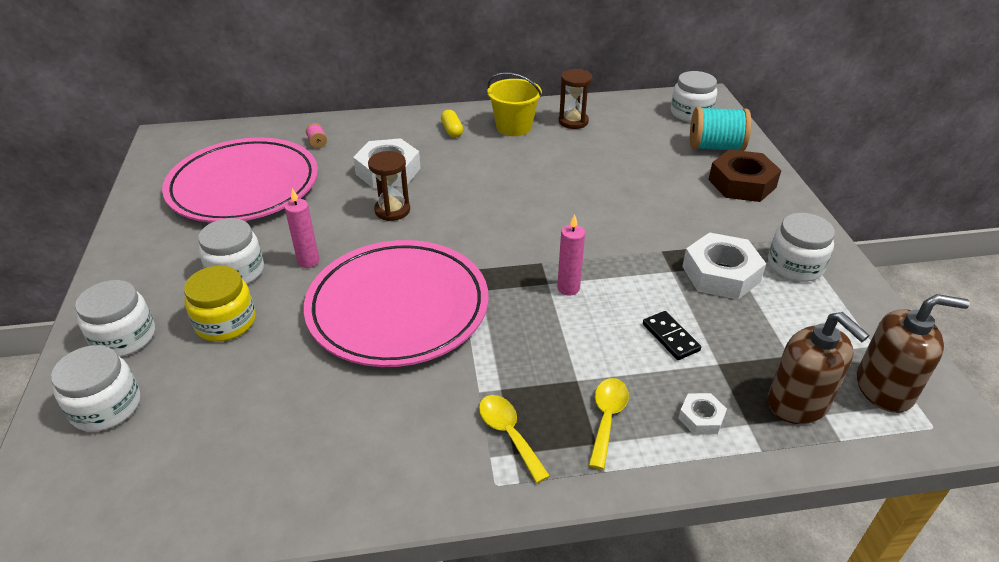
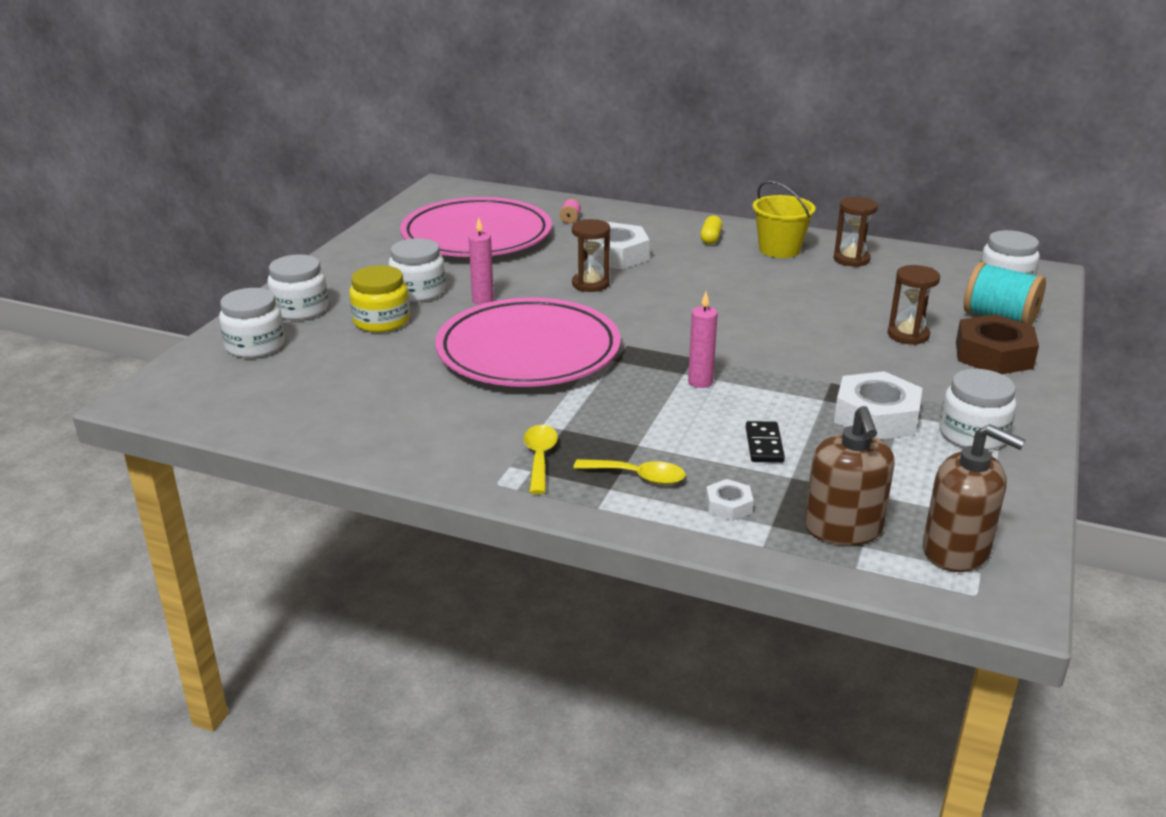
camera: 30 degrees right, 10 degrees down
(607, 418) = (638, 477): yellow spoon -> yellow spoon turned 60 degrees clockwise
(673, 184) = (908, 335): none -> brown hourglass

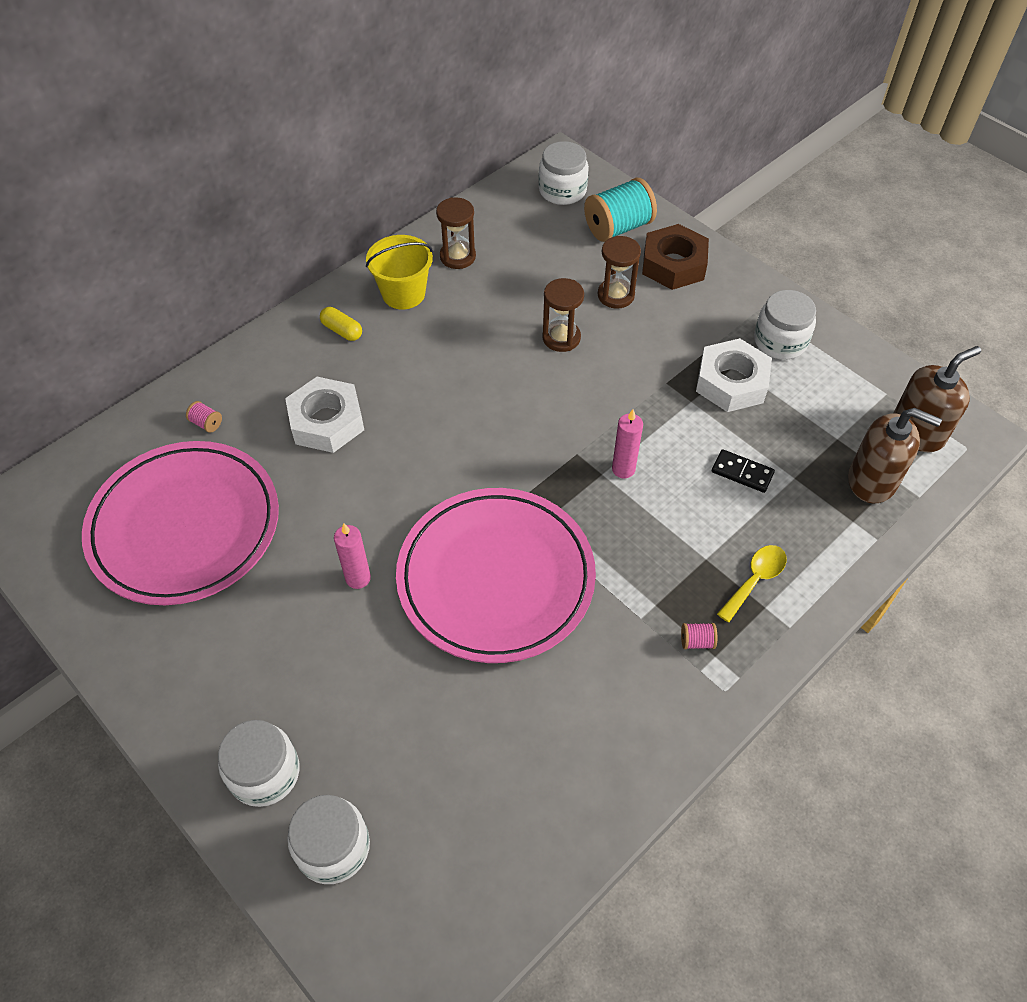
camera: 65 degrees left, 25 degrees up
(381, 321) = (349, 693): yellow jar -> none
(418, 291) = (296, 633): white jar -> none
(540, 458) = (697, 641): yellow spoon -> pink spool
(590, 284) = (381, 470): brown hourglass -> brown hourglass (561, 338)
(728, 506) = (819, 536): white nut -> none

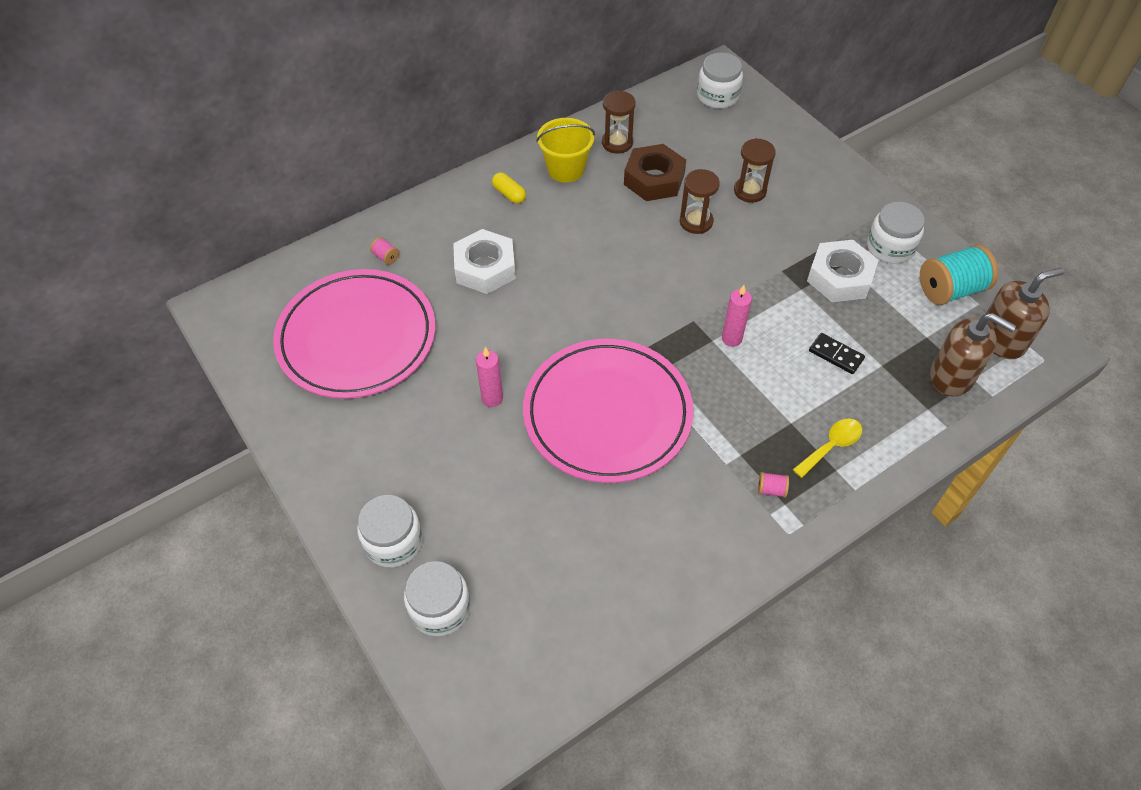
camera: 10 degrees right, 0 degrees up
(618, 227) = (762, 133): turquoise spool -> turquoise spool (950, 289)
(673, 264) = (806, 170): brown nut -> brown nut (654, 179)

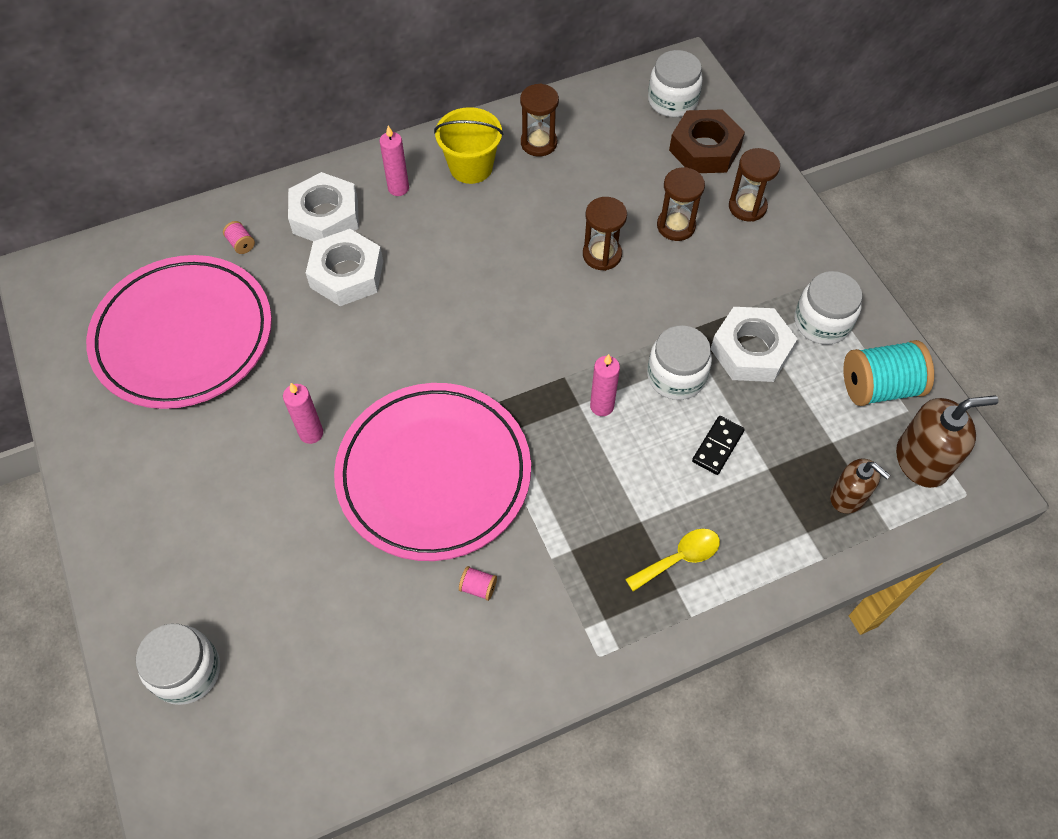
camera: 10 degrees right, 5 degrees up
(393, 541) = (158, 584): white jar -> white jar (676, 376)
(453, 225) = (325, 216): none -> white nut
(509, 194) = (398, 188): yellow capsule -> pink candle
(654, 179) = (568, 194): brown nut -> brown nut (705, 149)
(771, 490) = (594, 599): pink spool -> pink spool (478, 587)
(803, 168) = (747, 207): none -> brown hourglass
(836, 355) = (718, 446): black domino -> black domino turned 75 degrees clockwise
(952, 376) = (848, 497): brown soap dispenser -> brown soap dispenser, size x0.65

